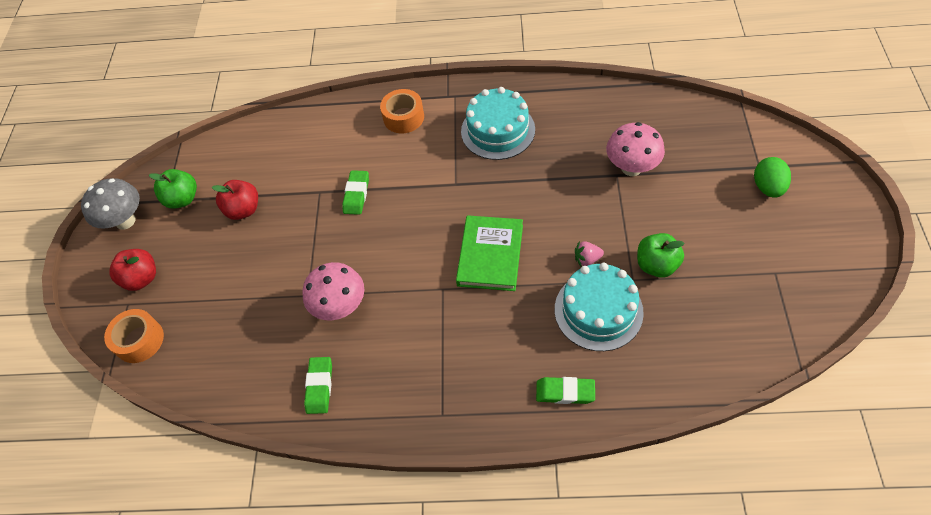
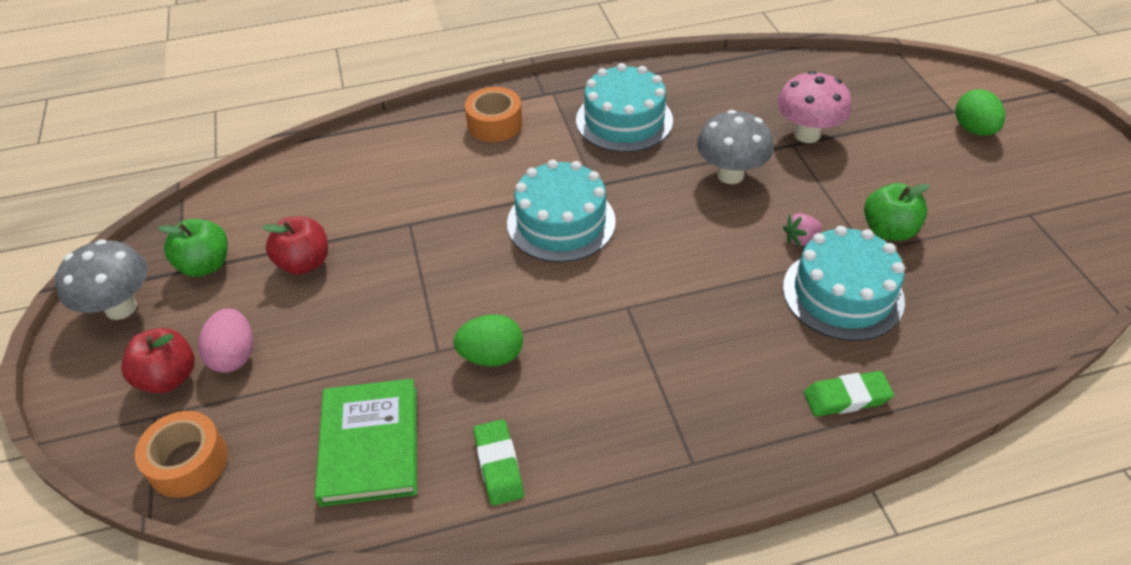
camera: 20 degrees left, 10 degrees down
(183, 271) = (234, 355): none -> pink egg
(340, 307) = (491, 356): pink mushroom -> green egg
(356, 194) = (463, 218): green eraser -> none
(421, 211) = (561, 222): none -> turquoise cake
(490, 255) = (675, 257): green book -> green book (370, 445)
(558, 193) = (730, 175): none -> grey mushroom

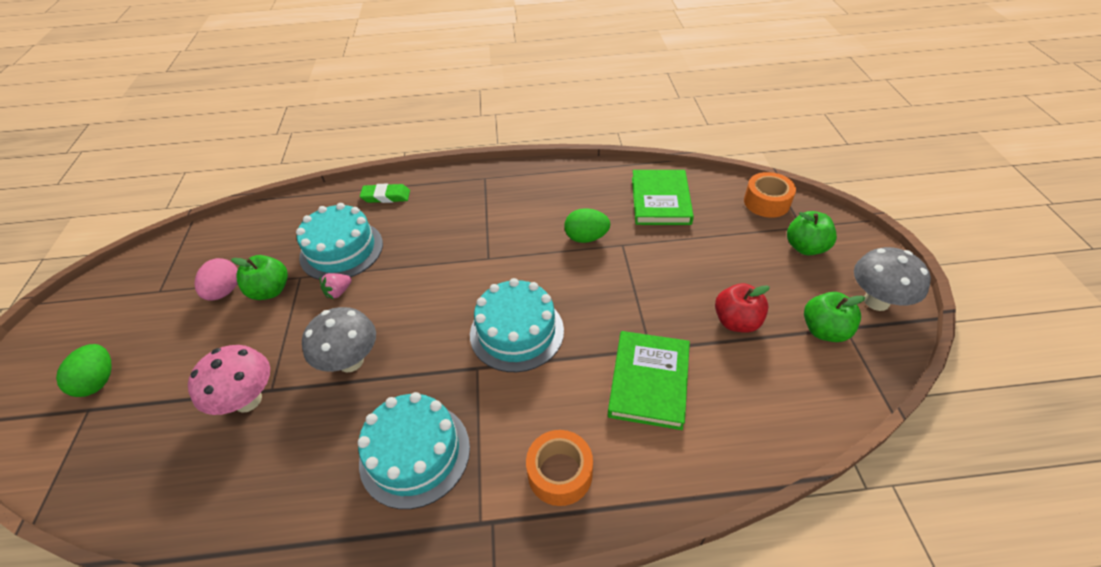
camera: 170 degrees left, 0 degrees up
(169, 377) = (805, 247): red apple -> green apple
(234, 355) = (765, 256): pink egg -> pink egg (225, 291)
(413, 194) = (649, 381): none -> green book
(498, 465) = (587, 186): green eraser -> none
(800, 239) = (338, 292): pink strawberry -> pink strawberry turned 150 degrees clockwise

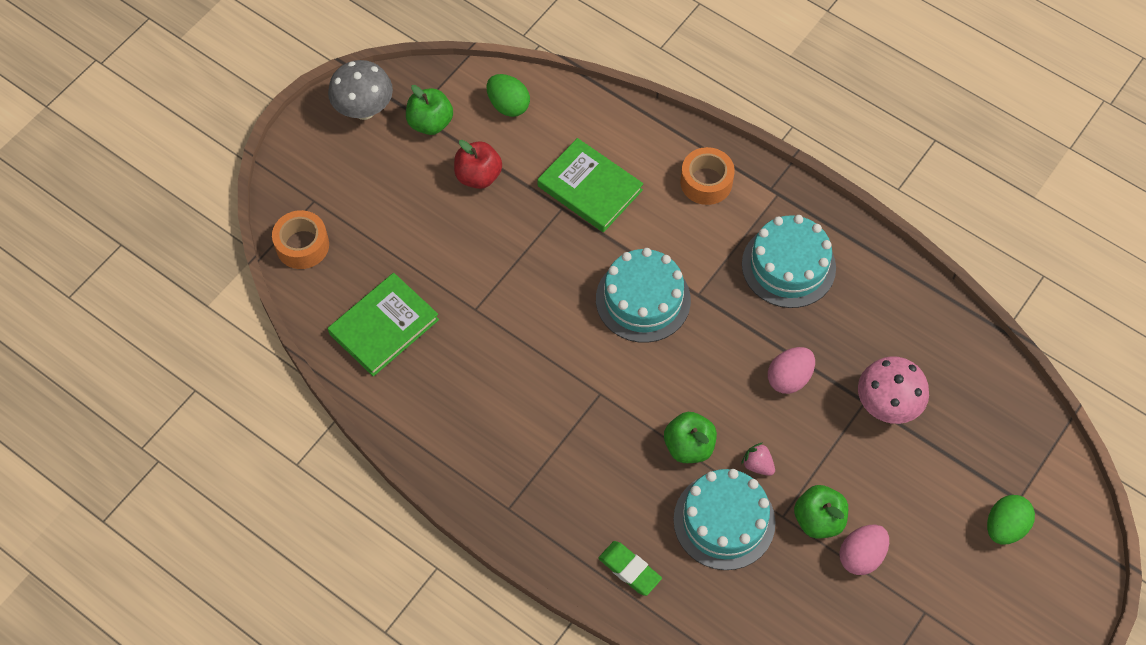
camera: 140 degrees left, 15 degrees up
(338, 292) = (757, 465): pink strawberry -> pink strawberry turned 135 degrees counterclockwise
(351, 361) = (789, 378): grey mushroom -> pink egg
(586, 238) = (496, 342): green egg -> green egg (508, 105)
(649, 381) = (590, 188): green book -> green book turned 75 degrees clockwise
(805, 247) = (342, 183): green apple -> green apple (689, 446)

